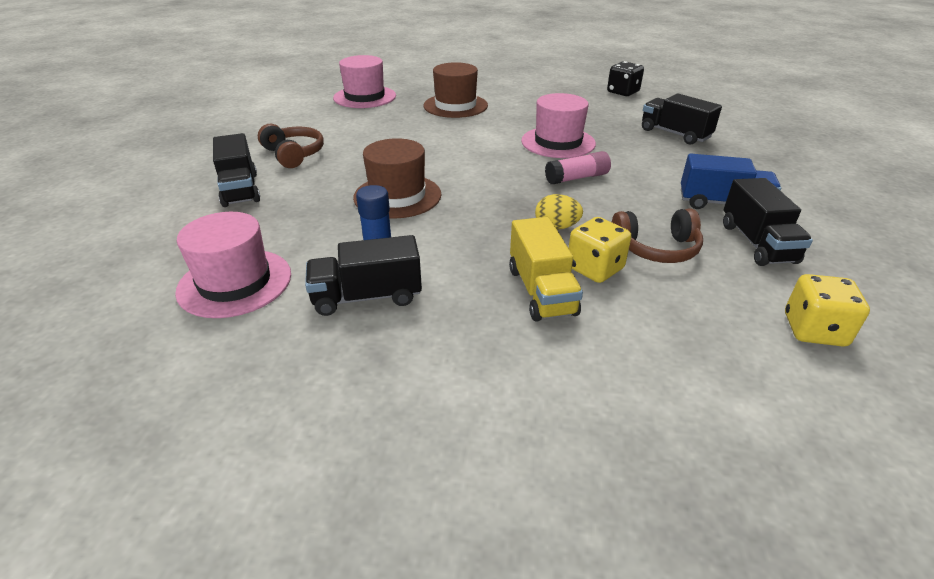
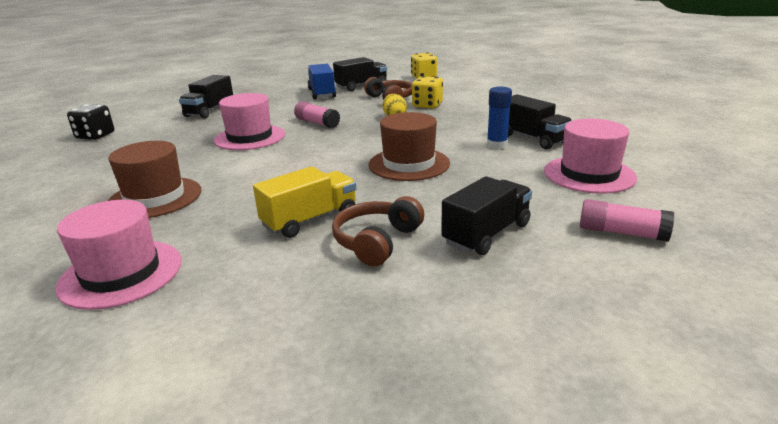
camera: 115 degrees left, 10 degrees down
(147, 241) = (622, 232): none -> pink glue stick
(541, 291) = (463, 110): yellow truck -> yellow truck (310, 220)

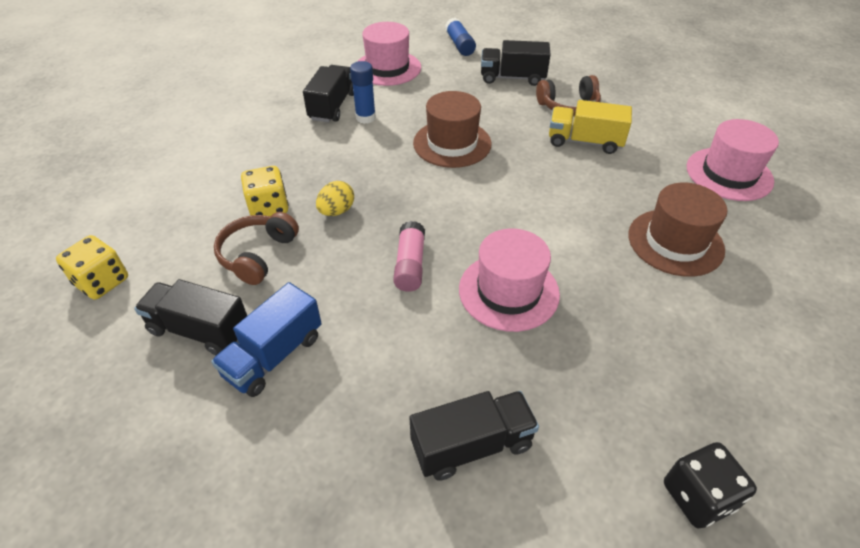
camera: 130 degrees left, 20 degrees up
(622, 232) = (459, 45): pink glue stick -> blue glue stick

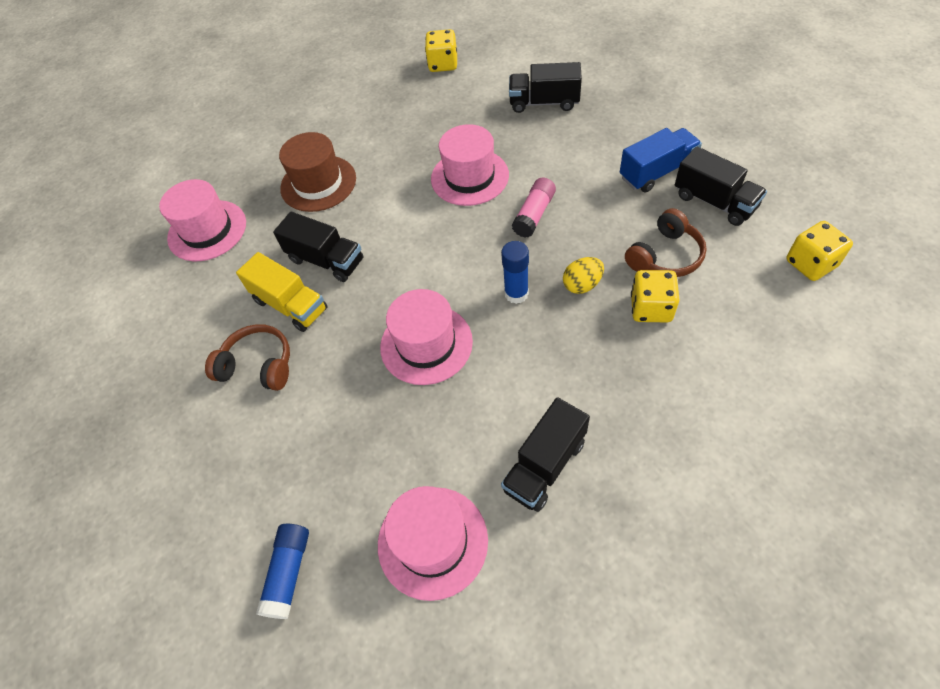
camera: 150 degrees left, 10 degrees up
(365, 117) = (507, 424): blue glue stick -> blue glue stick (516, 293)
(452, 143) = (426, 344): brown hat -> pink hat
(512, 78) = (277, 448): black truck -> black truck (326, 260)
(697, 496) = (443, 64): black dice -> yellow dice

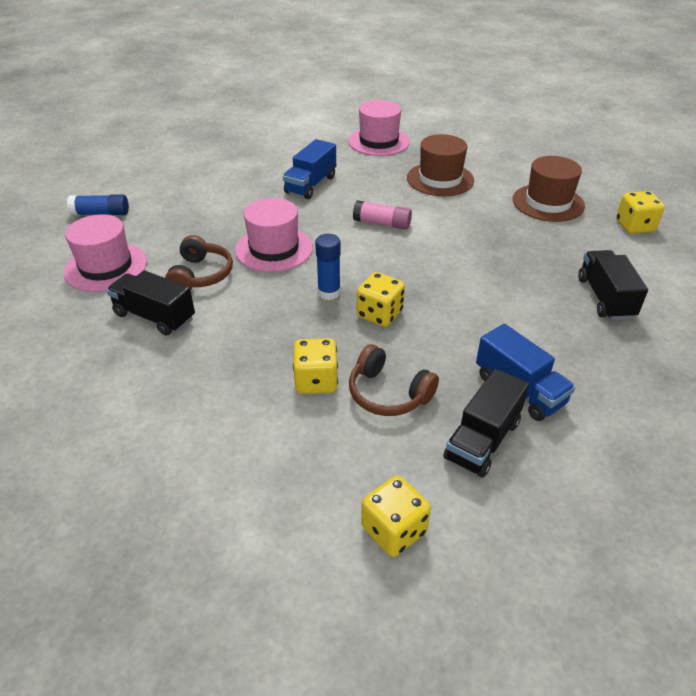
camera: 75 degrees right, 15 degrees down
(258, 365) = (257, 180): brown headphones -> brown headphones (200, 275)
(290, 305) = (310, 185): yellow truck -> blue truck
(326, 260) = (356, 193): black truck -> none
(389, 110) = (548, 203): none -> brown hat
(469, 177) = (471, 256): pink hat -> none
(534, 214) = (429, 298): pink glue stick -> pink glue stick (382, 223)
(555, 254) = (379, 314): none -> yellow dice
(582, 285) = (342, 333): yellow egg -> none

